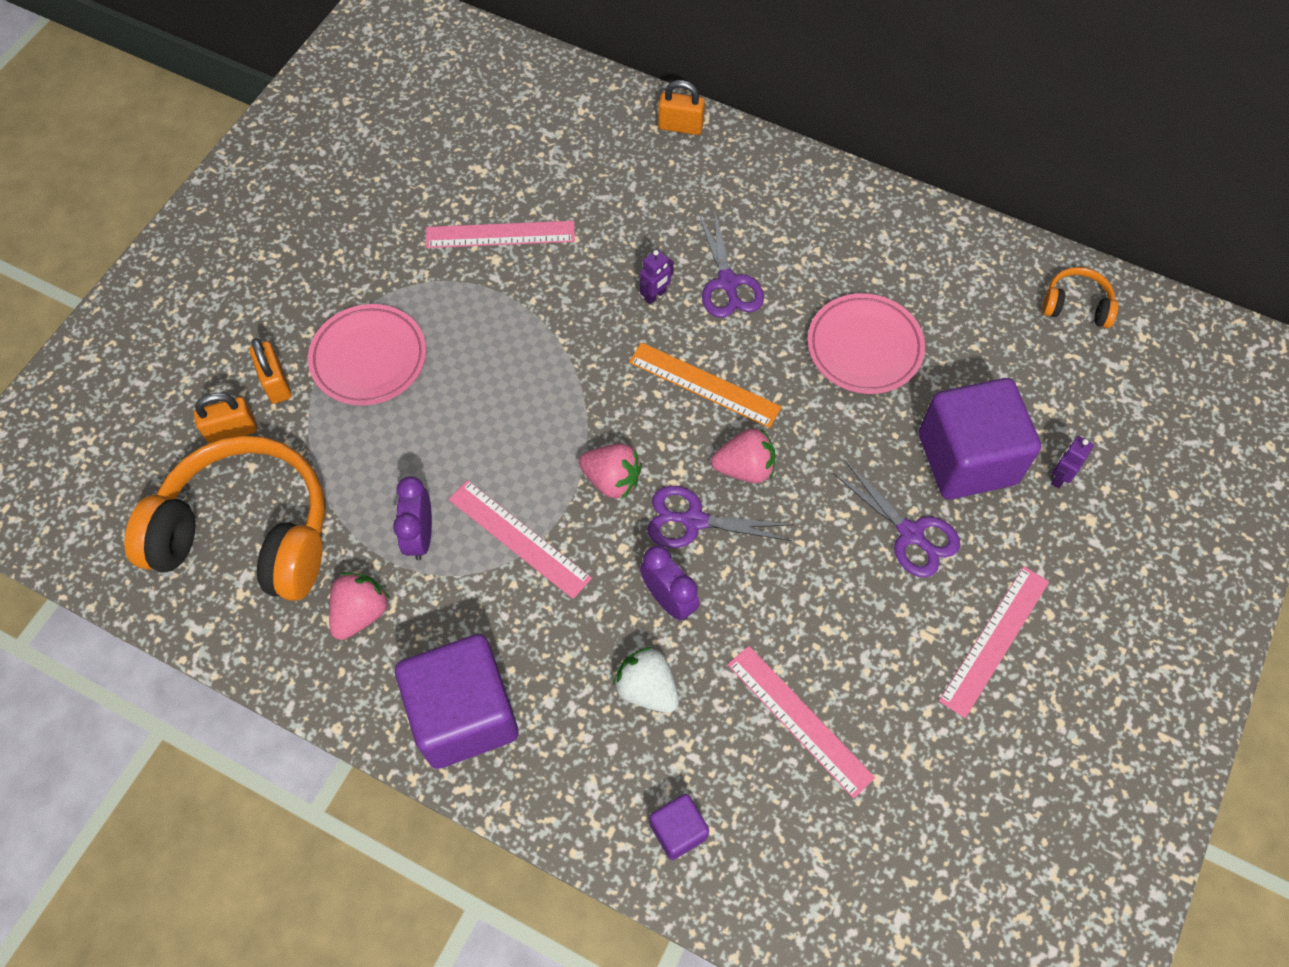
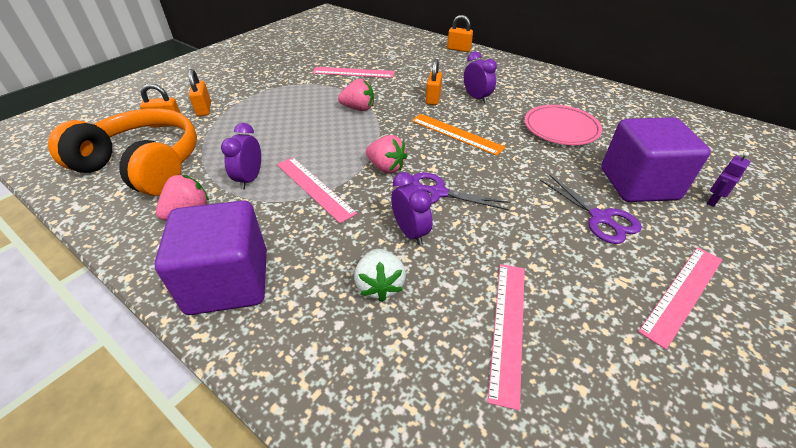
camera: 10 degrees right, 20 degrees down
(369, 358) = (261, 105): pink plate -> none
(647, 688) = (380, 285): white strawberry -> white strawberry turned 150 degrees counterclockwise
(655, 295) = (433, 99): purple robot -> orange padlock
(678, 831) = (380, 404): purple cube -> none
(727, 283) = (476, 98): purple scissors -> purple clock
(745, 468) = (477, 172): pink strawberry -> pink strawberry (358, 108)
(799, 720) = (508, 327): pink ruler -> pink ruler turned 45 degrees clockwise
(1076, 305) = (700, 125): orange headphones -> none

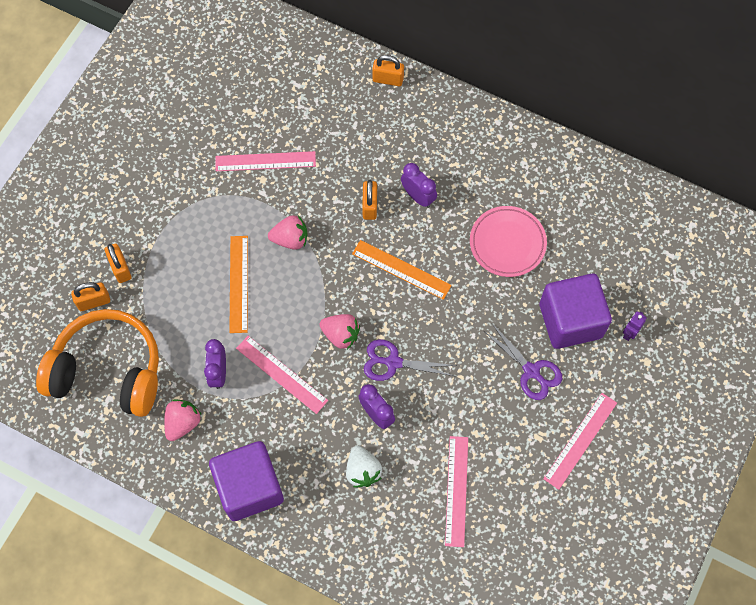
camera: 10 degrees left, 25 degrees up
(301, 127) = (238, 284): none -> orange ruler

